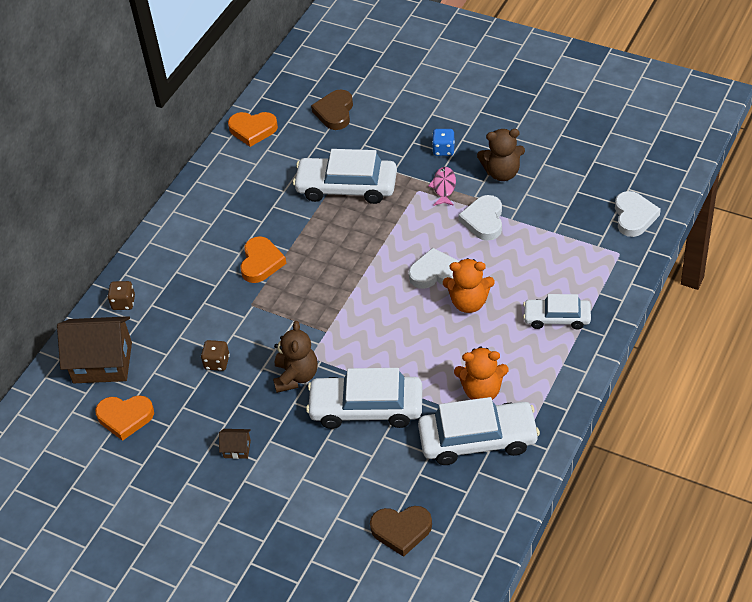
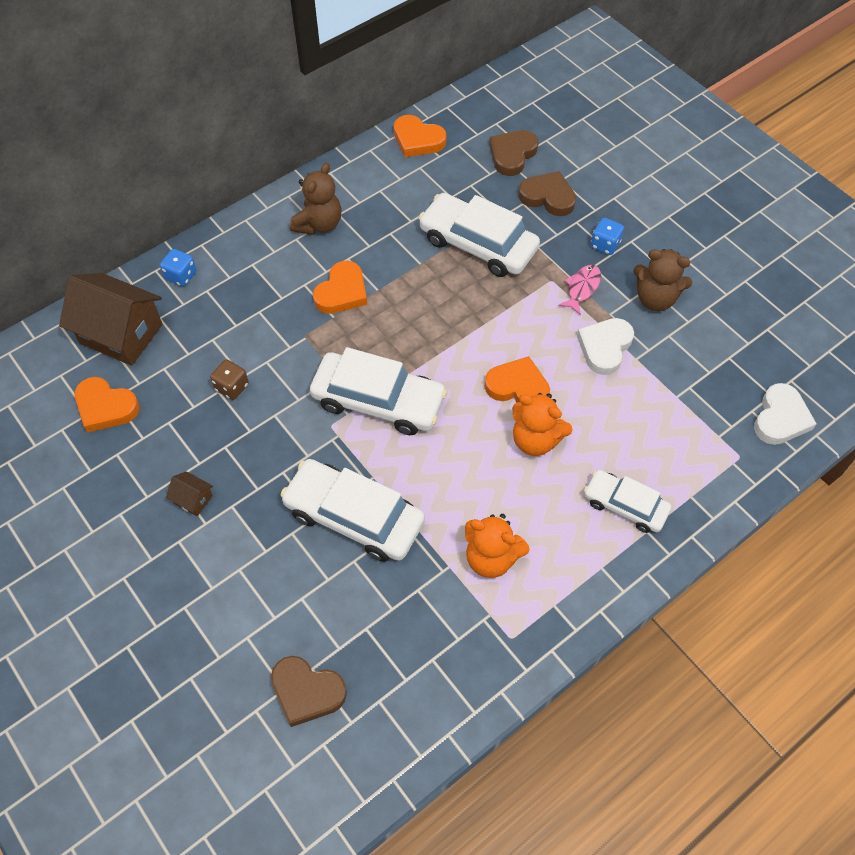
camera: 20 degrees right, 10 degrees up
(123, 303) = (181, 276): brown dice -> blue dice
(296, 376) = (302, 442): brown teddy bear -> brown teddy bear (319, 224)
(380, 132) = (548, 197): none -> brown heart
(435, 273) = (518, 387): white heart -> orange heart
(478, 439) = (454, 618): white car -> white car (378, 401)

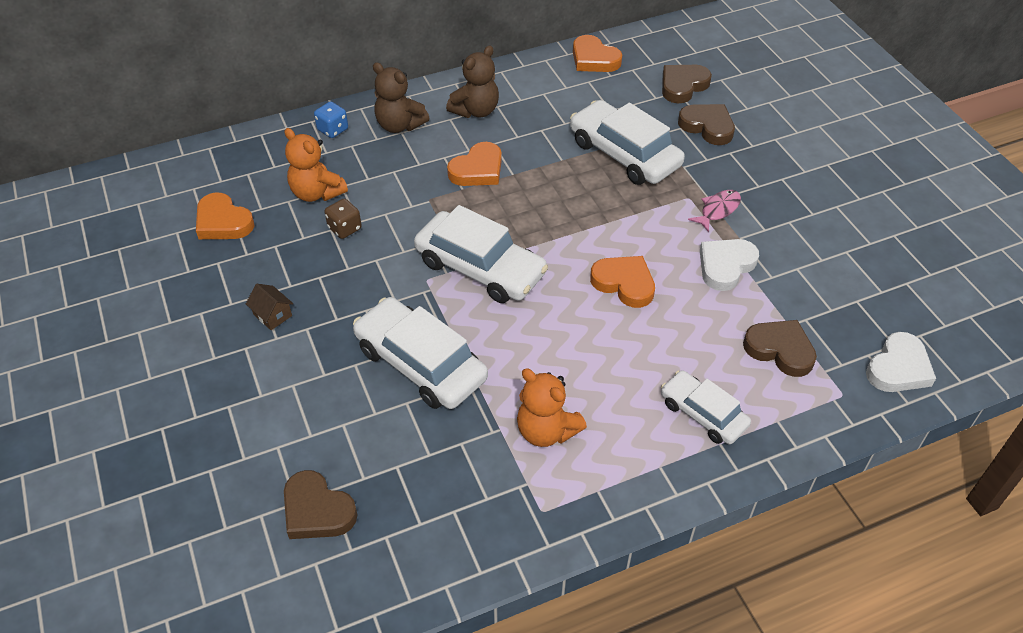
camera: 15 degrees right, 10 degrees down
(121, 334) = (261, 166): brown house -> none
(535, 440) = (627, 334): orange teddy bear -> orange teddy bear (317, 193)
(605, 245) = (753, 177): blue dice -> none
(655, 299) = (792, 233): brown teddy bear -> brown teddy bear (399, 125)
(675, 424) = (780, 350): none -> brown heart

